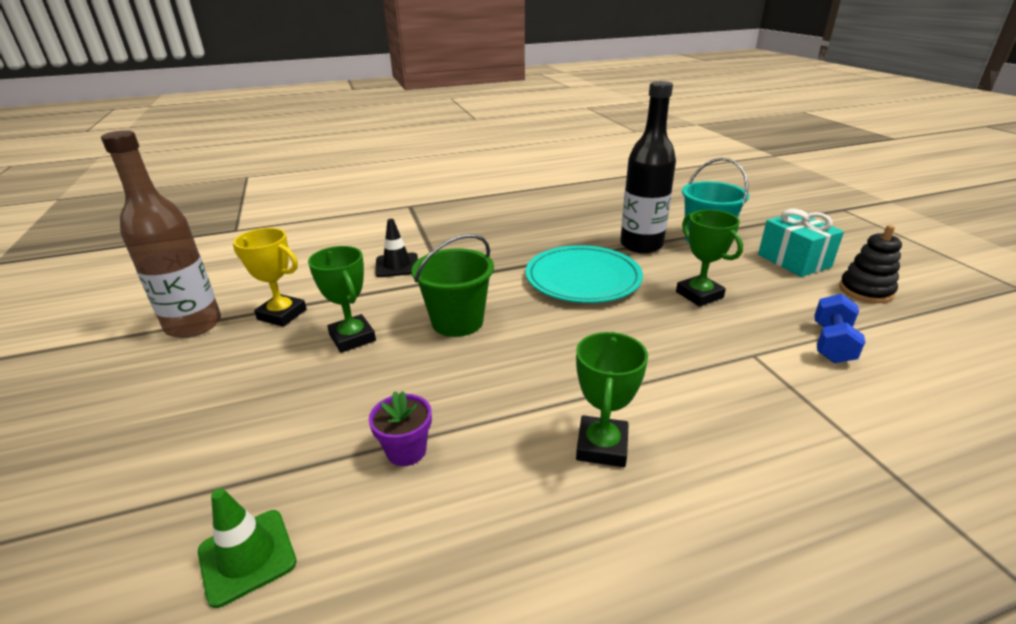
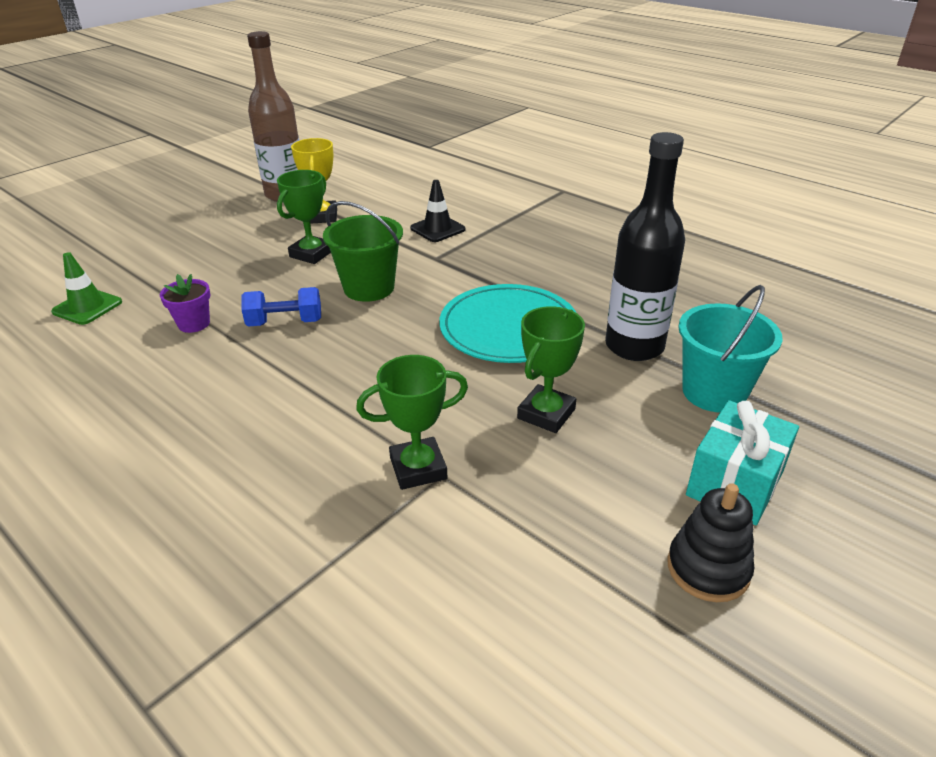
camera: 60 degrees right, 5 degrees up
(602, 446) = (238, 407): green trophy -> green trophy (418, 468)
(832, 343) = (516, 539): blue dumbbell -> blue dumbbell (285, 322)

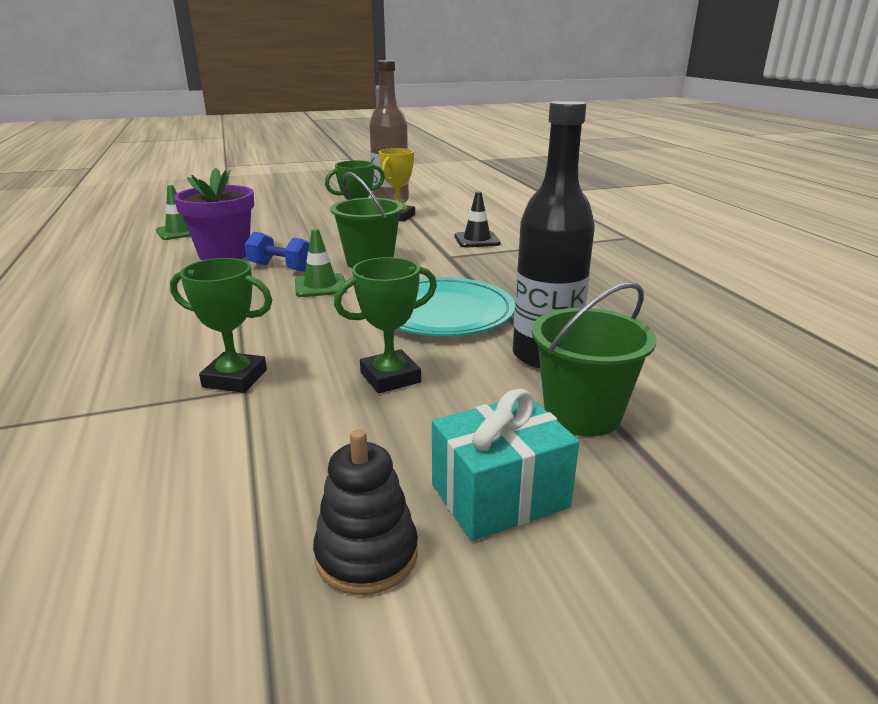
camera: 30 degrees right, 10 degrees down
(194, 324) = (224, 254): purple flower pot -> purple flower pot, size x1.91
(357, 334) = (320, 286): none -> green traffic cone
(714, 392) = (582, 414): turquoise bucket -> green bucket

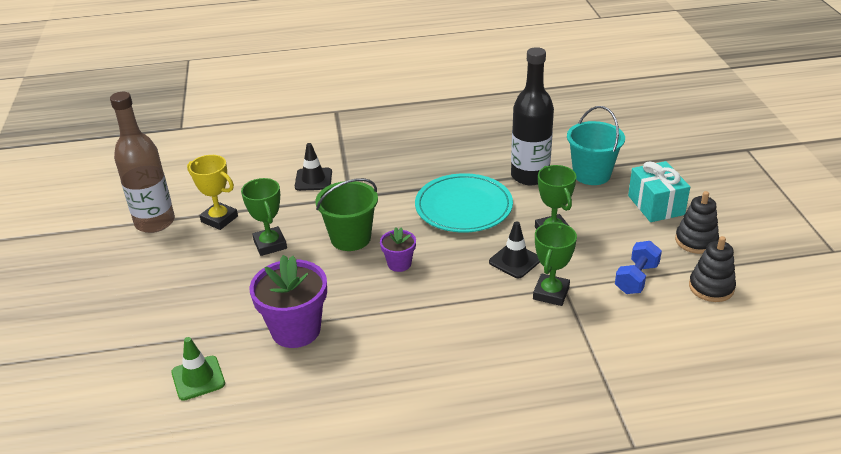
camera: 80 degrees left, 10 degrees up
(189, 568) = (711, 287): none -> black stacking toy
(281, 267) = (347, 288): blue dumbbell -> blue dumbbell (636, 278)
(317, 350) = (515, 261): none -> black traffic cone
(320, 286) = (399, 264): green traffic cone -> purple flower pot
(582, 414) = (591, 174): green bucket -> turquoise bucket

